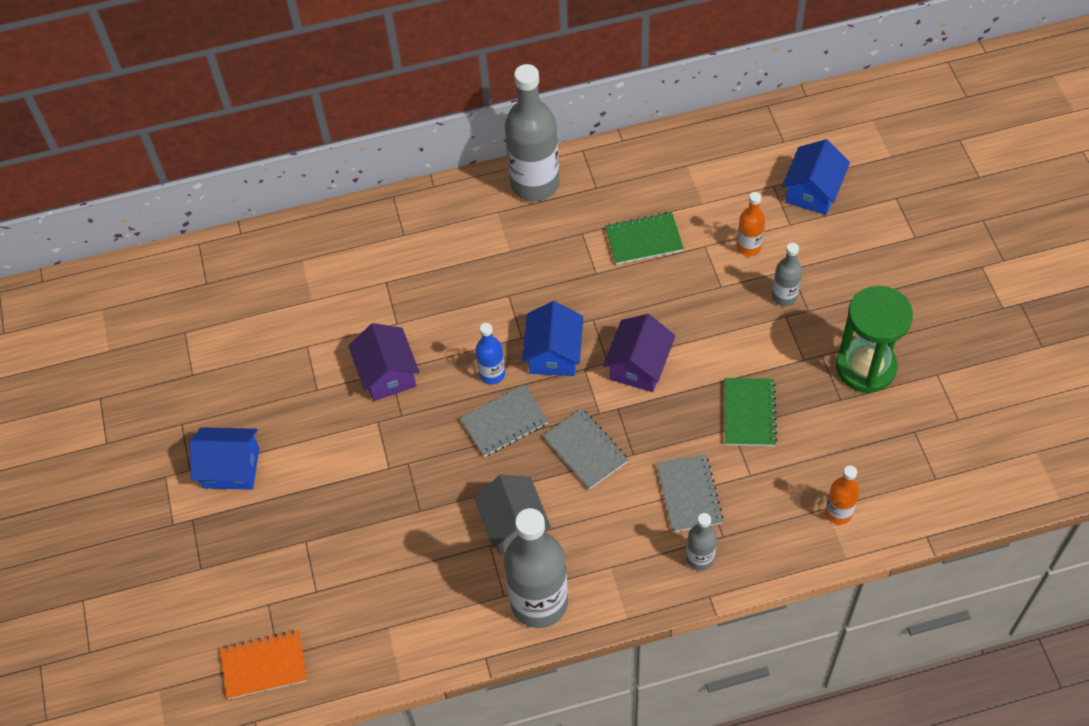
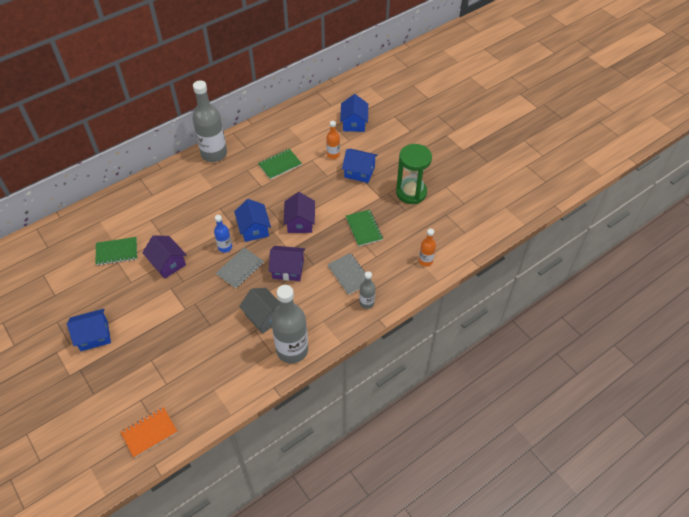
camera: 25 degrees left, 5 degrees down
(312, 326) = (117, 252): none -> green notebook
(585, 450) = (288, 269): grey notebook -> purple house
(784, 296) = (359, 172): grey bottle -> blue house

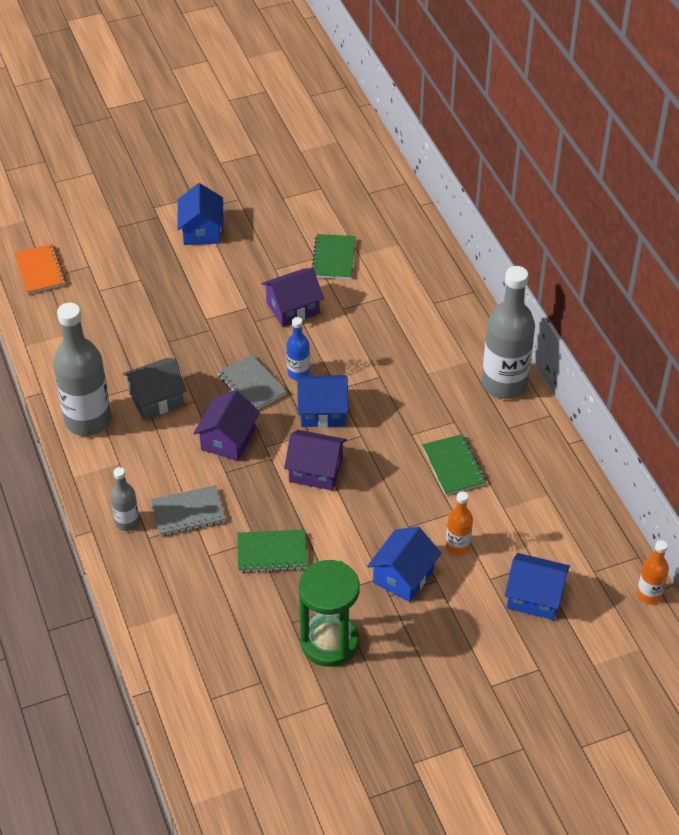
camera: 105 degrees right, 5 degrees down
(425, 261) = (173, 621): orange bottle -> orange bottle (649, 594)

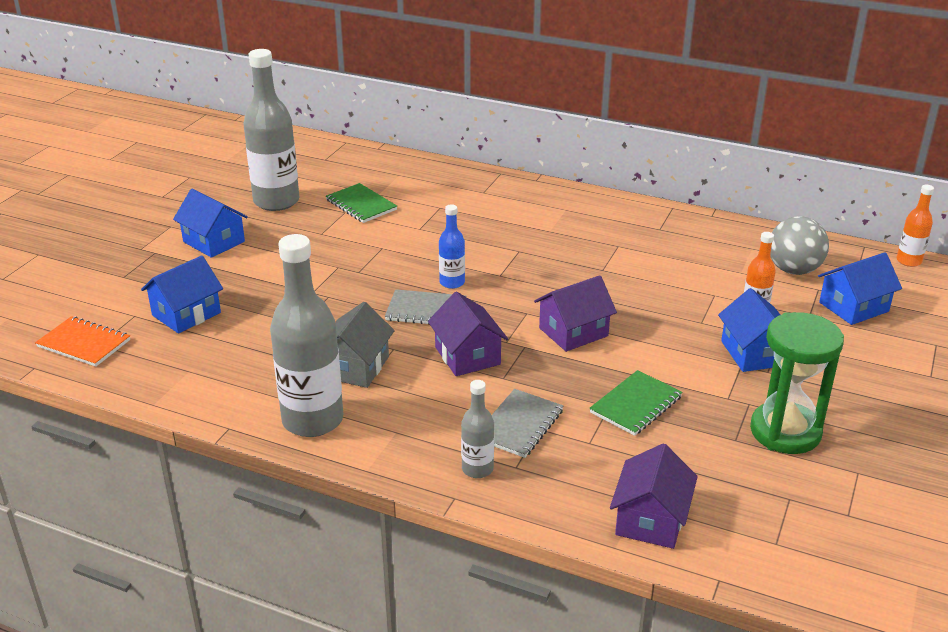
camera: 45 degrees left, 15 degrees down
(293, 308) = (378, 248): purple house -> purple house (650, 520)
(322, 411) = (513, 294): blue house -> blue house (186, 314)
(453, 466) = (665, 270): green notebook -> none
(504, 384) = (613, 208): grey bottle -> grey bottle (276, 201)
(545, 535) = (793, 270): none -> grey ball

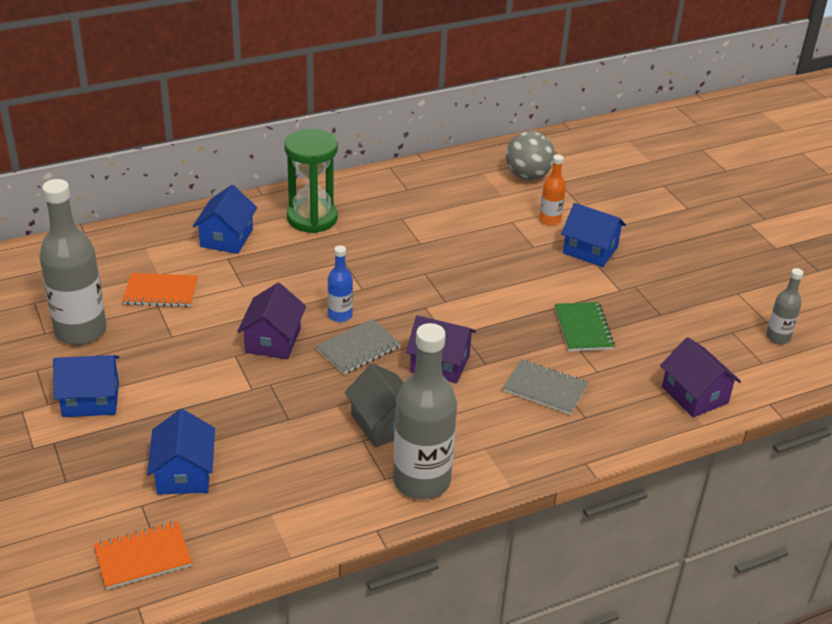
camera: 50 degrees left, 5 degrees up
(361, 205) = (161, 292): green notebook -> orange notebook
(477, 469) = (568, 435): grey bottle -> grey bottle (778, 337)
(519, 425) = (545, 389): grey notebook -> grey notebook turned 45 degrees counterclockwise
(573, 332) = (474, 302): purple house -> purple house (273, 340)
(785, 432) = (675, 292): green hourglass -> green hourglass (312, 218)
(853, 307) = (593, 184): blue house -> blue house (226, 238)
(908, 261) = (576, 133): orange bottle -> none

